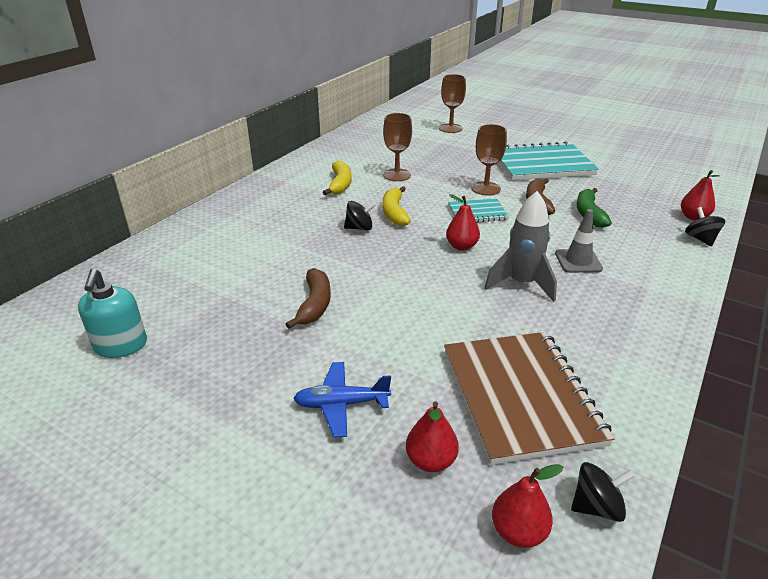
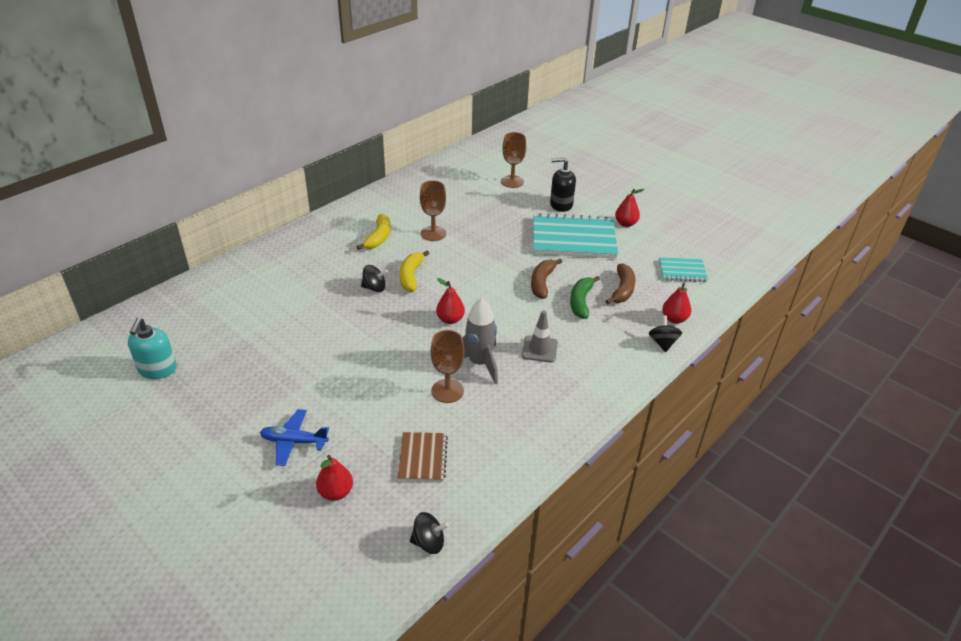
camera: 10 degrees right, 5 degrees up
(314, 304) = (308, 357): brown banana -> brown banana (622, 290)
(477, 213) = (482, 286): turquoise notebook -> turquoise notebook (682, 271)
(486, 188) = (505, 260): brown goblet -> brown goblet (447, 391)
(510, 140) = (561, 205): none -> black soap dispenser
(518, 532) = (368, 548): red pear -> red pear (625, 224)
(520, 396) = (422, 458): brown notebook -> brown notebook, size x0.51

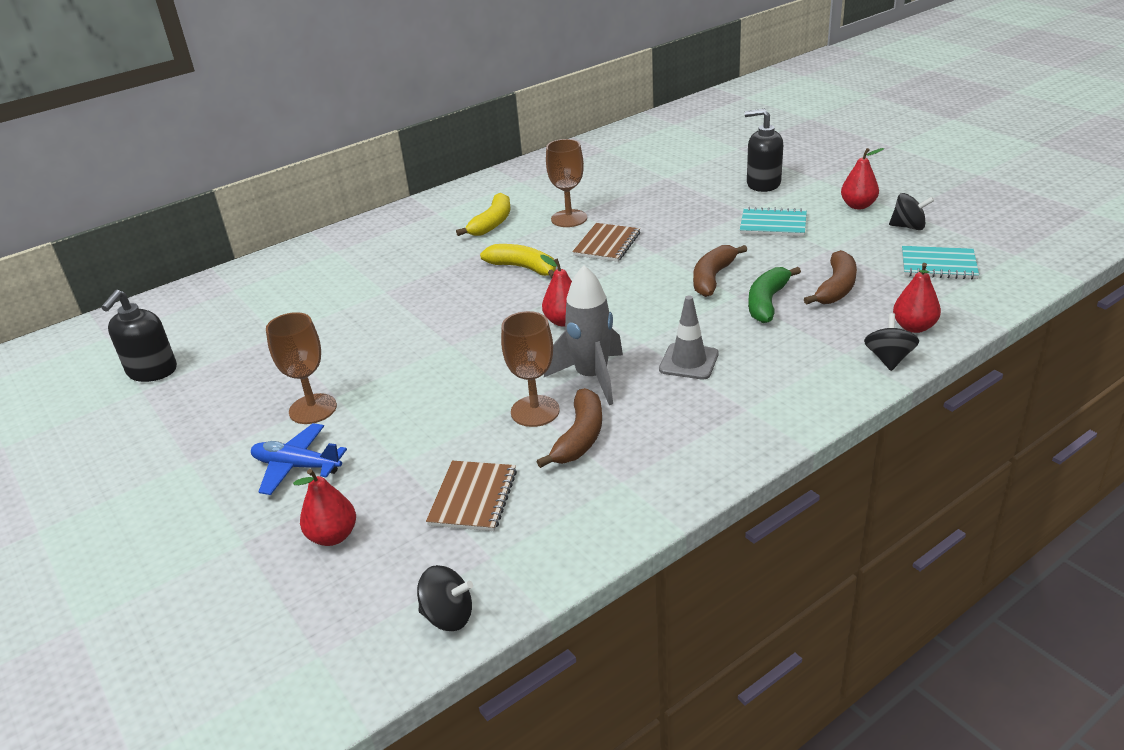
camera: 15 degrees right, 5 degrees down
(157, 369) = (152, 371): turquoise soap dispenser -> black soap dispenser
(374, 288) = (468, 281): black spinning top -> black spinning top (908, 227)
(411, 276) = (523, 268): yellow banana -> yellow banana turned 105 degrees clockwise
(465, 255) = (607, 244): none -> brown notebook
(481, 409) = (579, 437): none -> brown banana
(512, 181) = (697, 158): brown goblet -> brown goblet (313, 409)
(573, 239) = (773, 224): turquoise notebook -> turquoise notebook, size x0.51

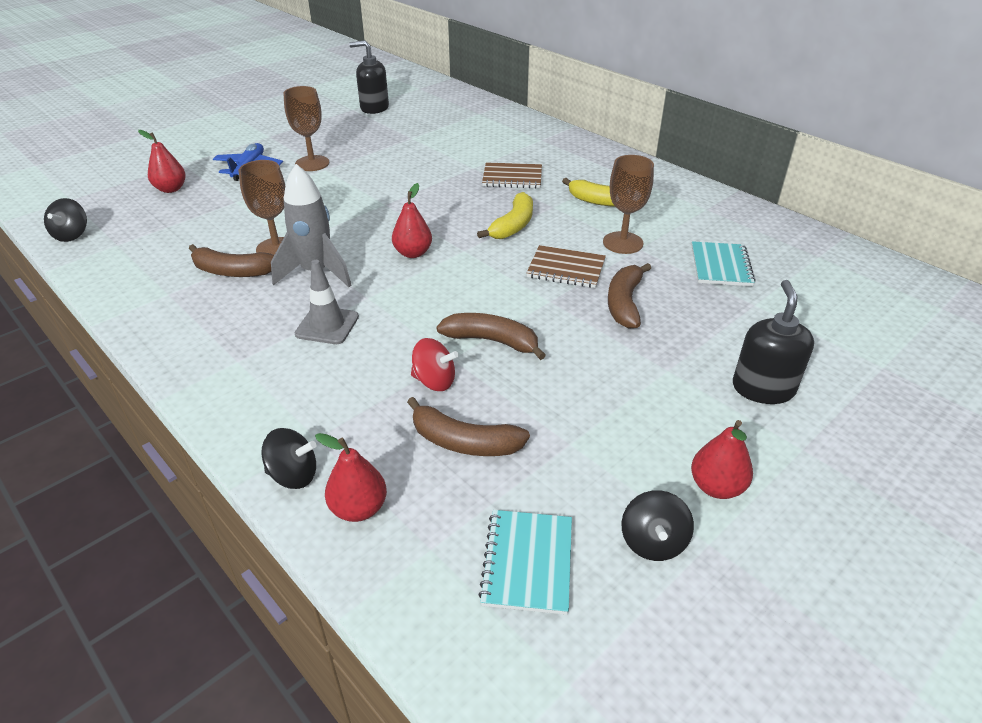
camera: 80 degrees right, 5 degrees up
(473, 498) = (182, 232): brown notebook -> brown notebook (512, 177)
(661, 222) = (624, 303): none -> brown banana
(767, 302) = (434, 381): green banana -> red spinning top
(773, 224) = (635, 393): turquoise notebook -> turquoise notebook (720, 266)

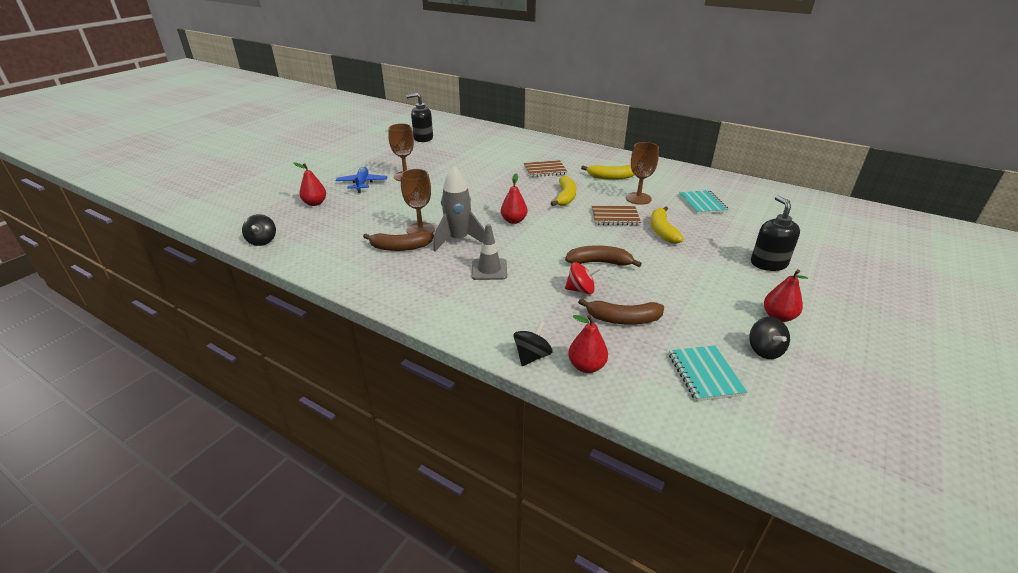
camera: 15 degrees left, 5 degrees down
(293, 475) = (532, 356): black spinning top -> black spinning top turned 45 degrees counterclockwise
(624, 303) = (662, 231): brown banana -> yellow banana

